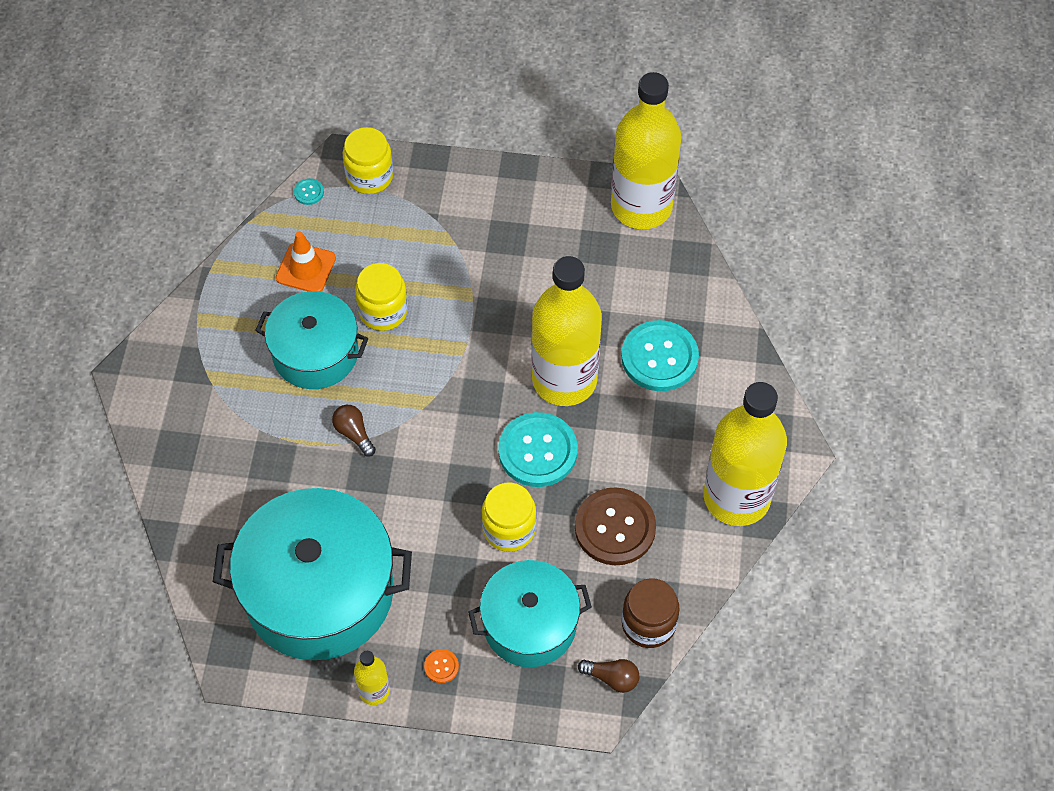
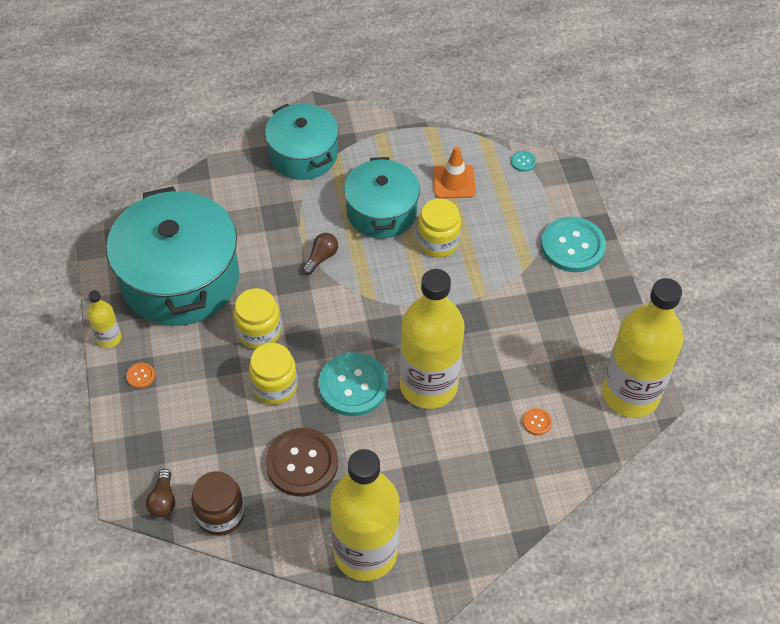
camera: 70 degrees right, 5 degrees down
(369, 176) = (558, 194): yellow jar -> yellow jar (259, 332)
(529, 624) = (194, 426): turquoise pot -> turquoise pot (303, 154)
(644, 297) = (537, 422): none -> orange button
(659, 357) = (481, 451): turquoise button -> turquoise button (572, 246)

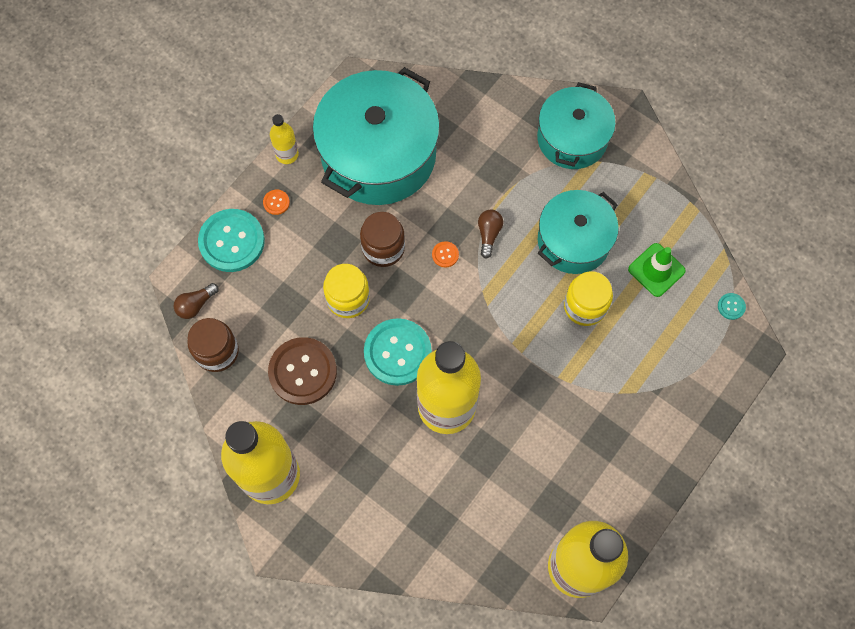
camera: 50 degrees right, 15 degrees up
(259, 332) = (383, 248): yellow jar -> brown jar
(321, 258) = (488, 234): brown light bulb -> brown light bulb turned 75 degrees counterclockwise
(454, 182) = (656, 270): orange traffic cone -> green traffic cone
(537, 422) = (486, 513): orange button -> orange button (445, 255)
(572, 246) = (681, 413): turquoise button -> turquoise button (232, 241)

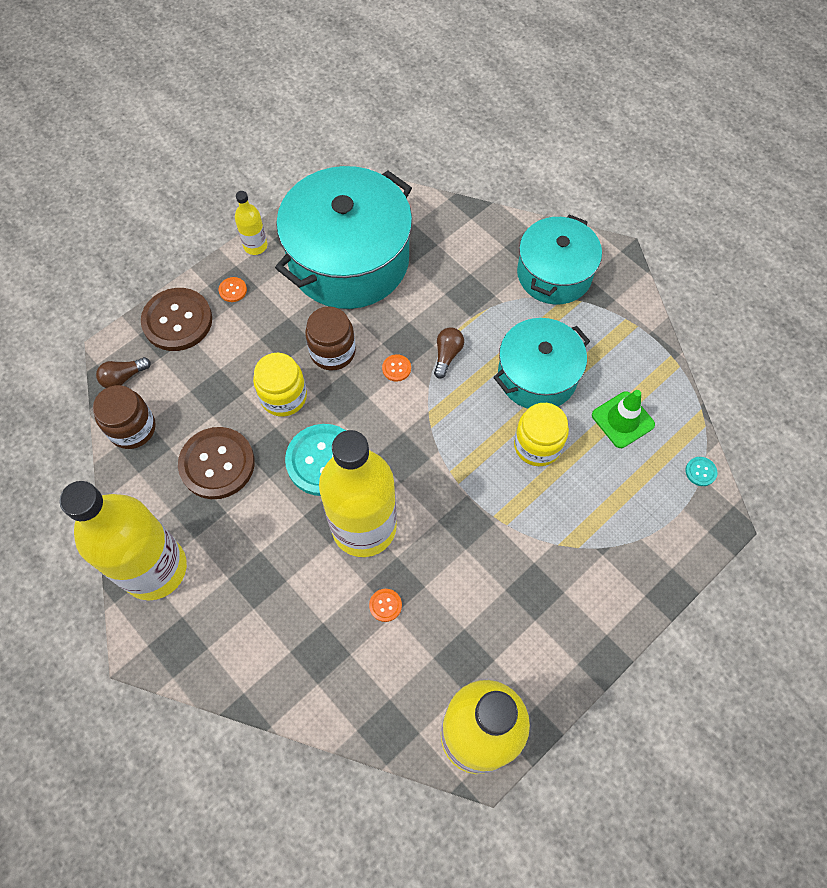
camera: 10 degrees right, 5 degrees down
(232, 241) = (177, 321): turquoise button -> brown button
(479, 472) = (385, 605): none -> orange button

